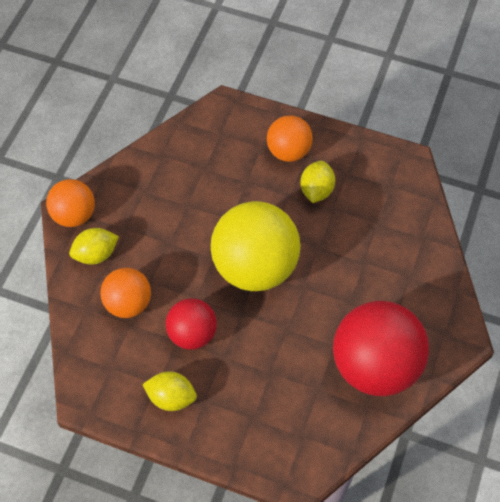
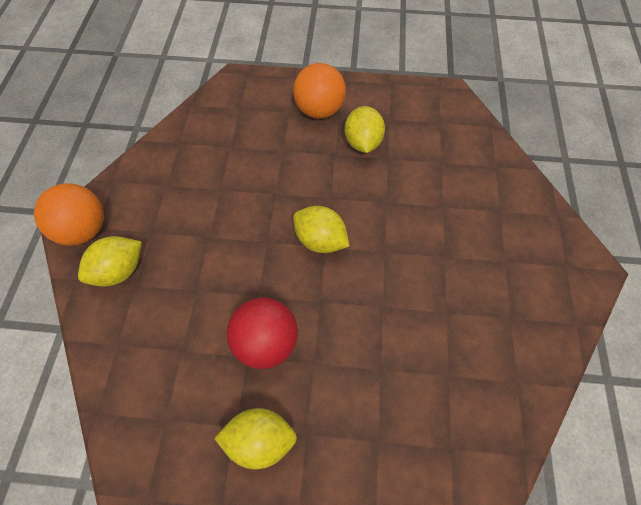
camera: 15 degrees left, 0 degrees up
(128, 303) = (173, 324): orange ball -> none
(255, 267) = (320, 241): yellow ball -> yellow lemon
(375, 365) = (505, 325): red ball -> none

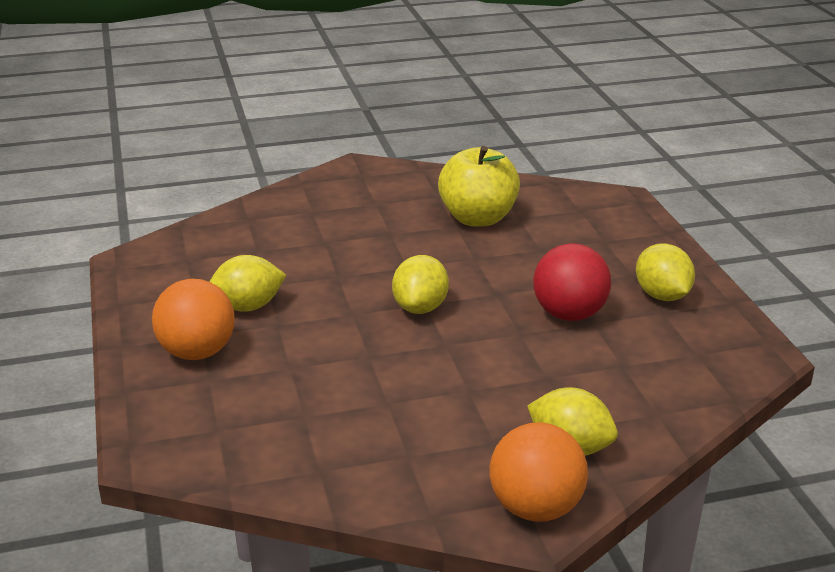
camera: 110 degrees left, 30 degrees down
(455, 336) = (478, 218): none -> yellow apple

